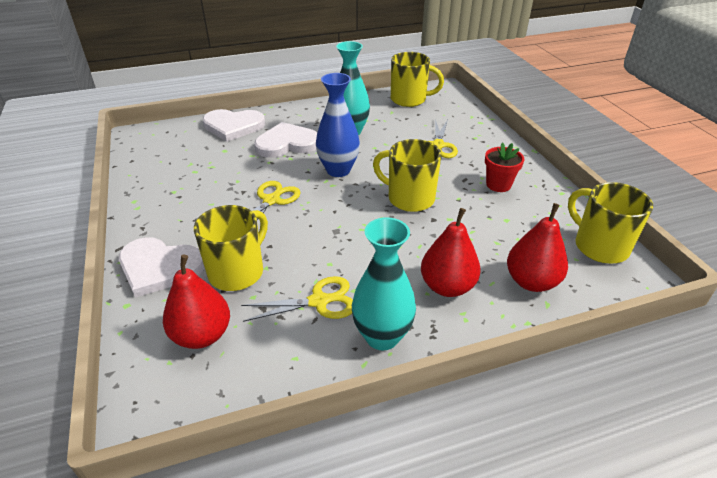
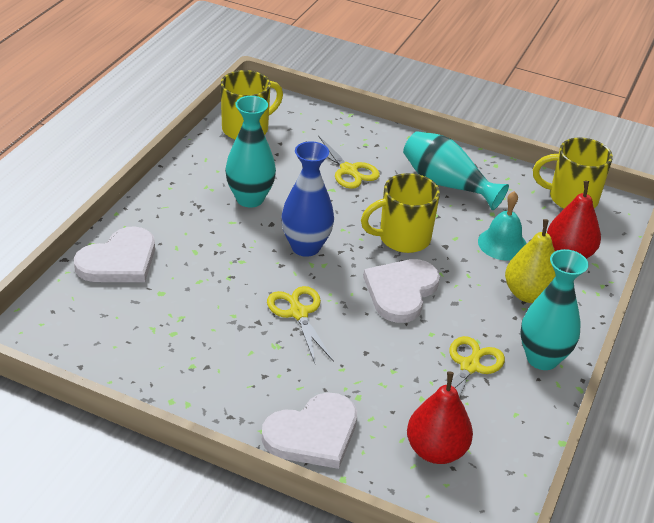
camera: 50 degrees left, 0 degrees up
(238, 272) = (379, 389): yellow mug -> none
(287, 143) = (211, 247): white heart -> white heart (401, 291)
(447, 286) = (528, 294): red pear -> yellow pear
(482, 242) = (502, 244): none -> turquoise bell
(498, 185) = (446, 184): red flower pot -> turquoise vase

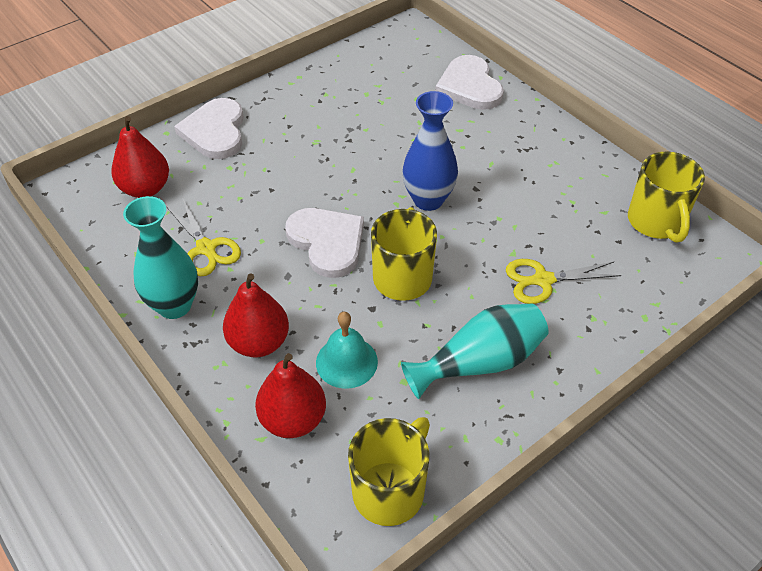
camera: 120 degrees right, 10 degrees up
(250, 199) = (522, 185): turquoise vase -> none
(298, 313) = (343, 166): yellow scissors -> none
(528, 294) = (259, 342): yellow pear -> red pear

